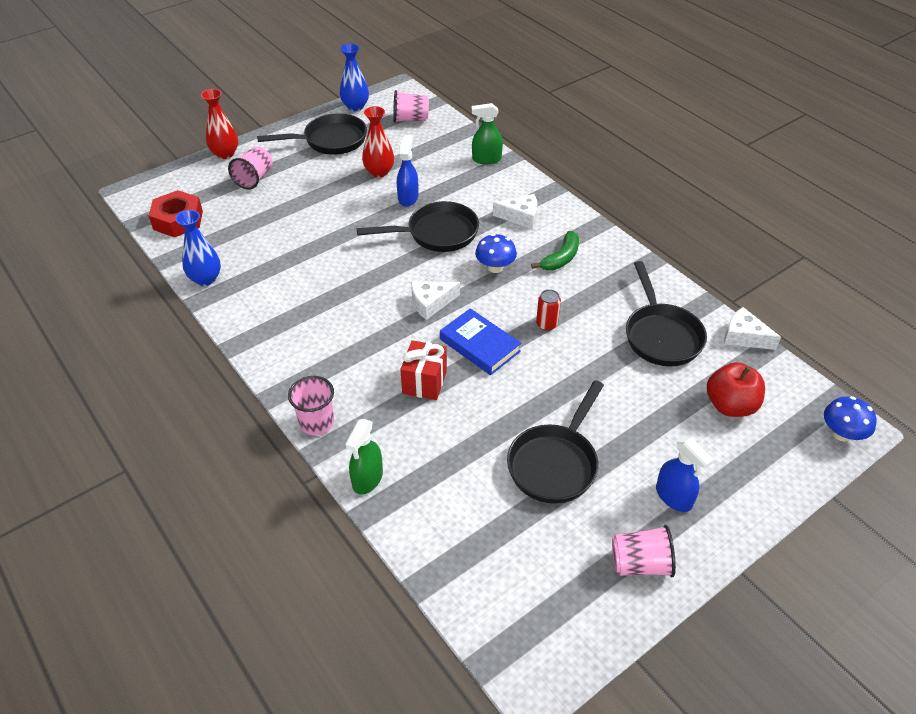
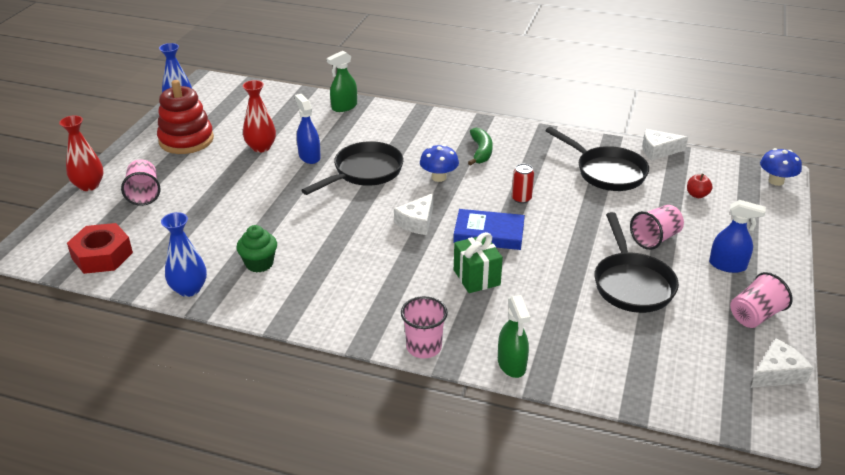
camera: 35 degrees left, 10 degrees down
(273, 281) = (259, 263): none -> green cupcake
(330, 141) = (186, 140): black pan -> red stacking toy
(410, 119) = (243, 100): pink cup -> pink cup (655, 239)
(424, 382) = (476, 277): red gift -> green gift
(520, 217) = (418, 136): white cheese -> white cheese (777, 373)
(730, 405) = (697, 195): red apple -> red apple, size x0.52

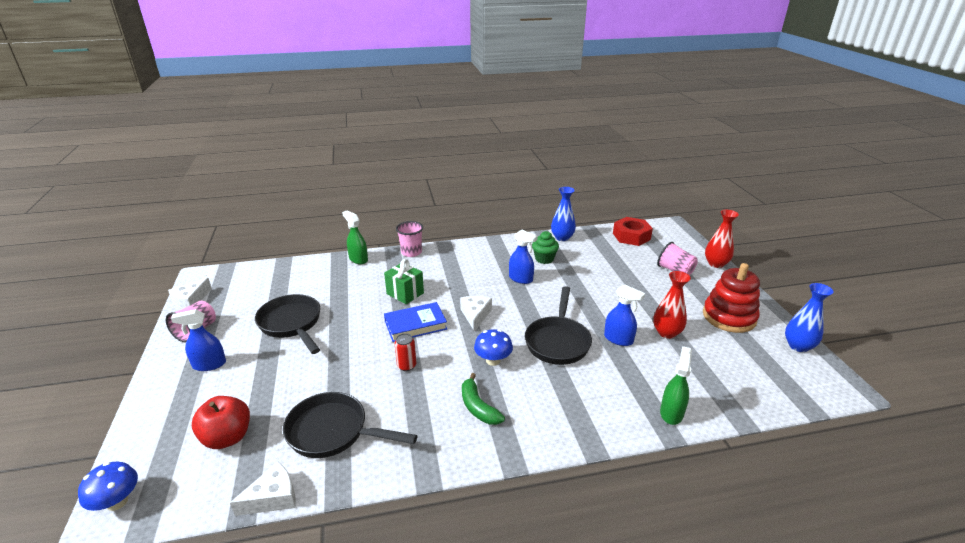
camera: 150 degrees right, 5 degrees down
(321, 246) = (521, 279): none -> blue spray bottle
(655, 239) = (274, 368): pink cup -> none
(697, 195) = (227, 437): red apple -> red apple, size x1.91

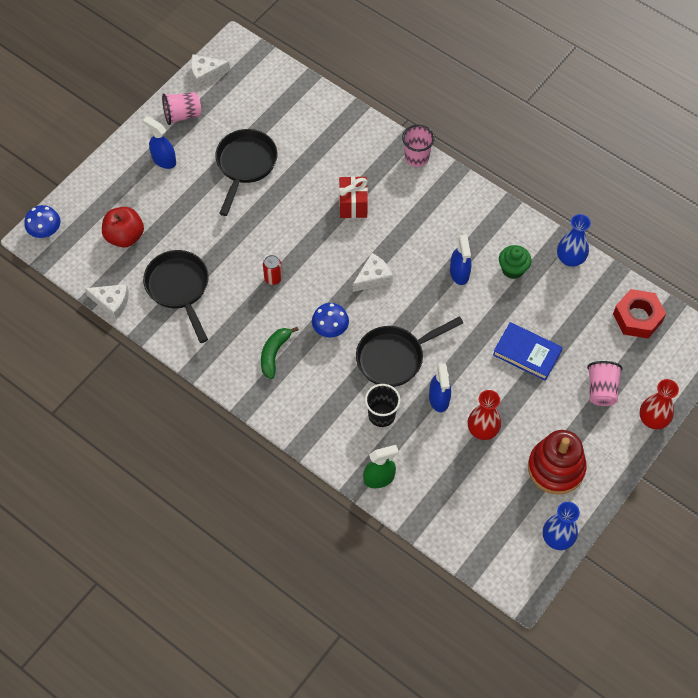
camera: 50 degrees right, 30 degrees up
(358, 259) = (366, 128): green spray bottle -> none
(405, 293) = (353, 205): green gift -> red gift
(415, 325) = (321, 246): blue book -> blue book (527, 353)
(606, 376) = (381, 415): none -> black cup

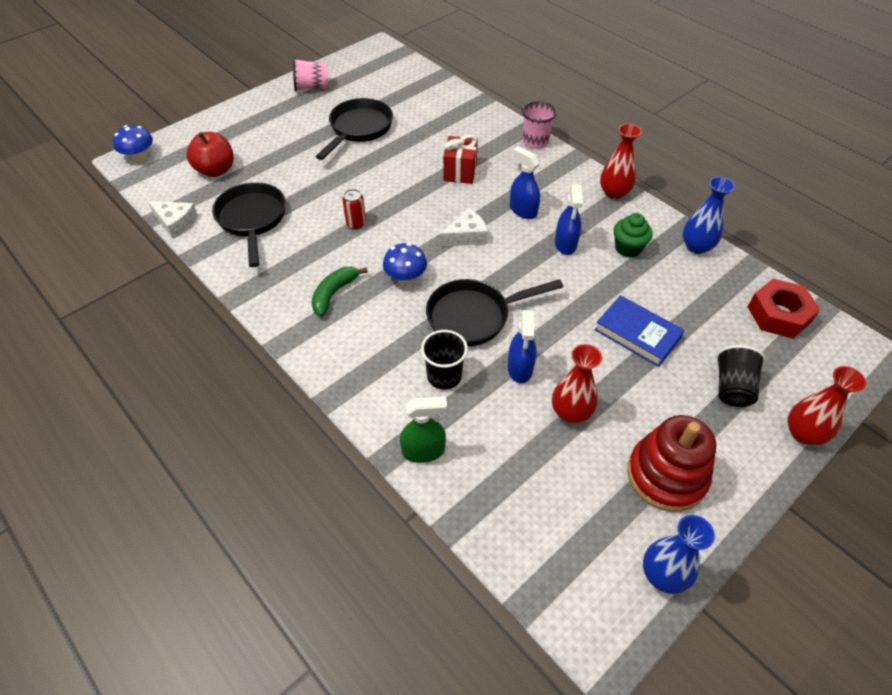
camera: 10 degrees right, 10 degrees down
(164, 160) = (280, 117): blue spray bottle -> blue spray bottle (523, 210)
(206, 73) = (345, 62): white cheese -> none
(495, 209) = (614, 193): none -> red vase
(601, 390) = (732, 387): pink cup -> black cup

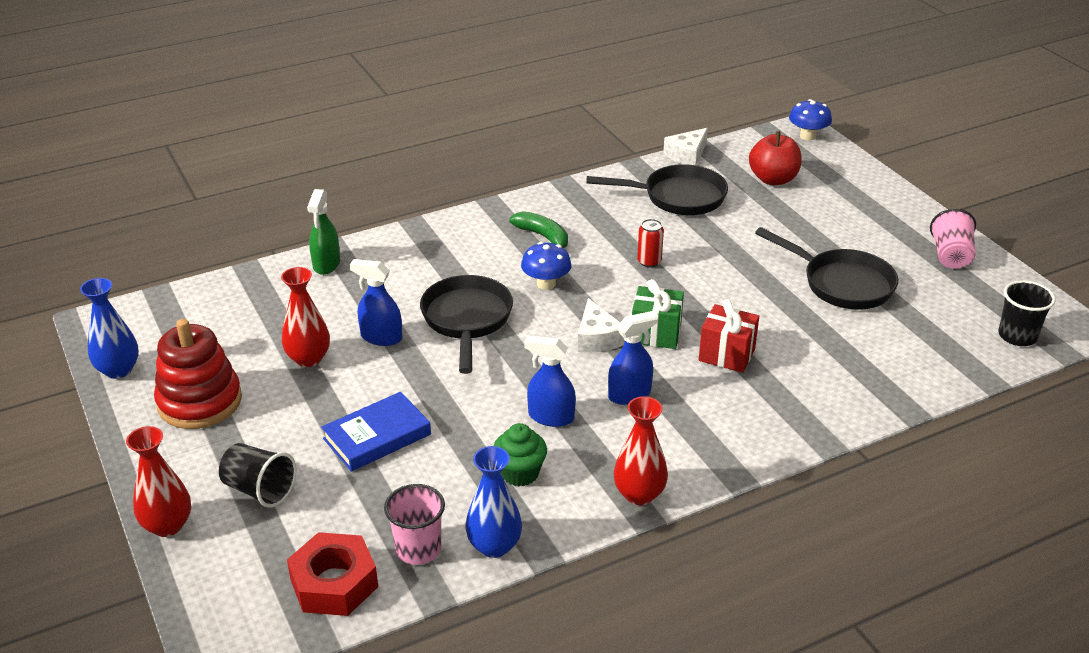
camera: 105 degrees right, 15 degrees down
(444, 376) = (400, 288): black cup -> black cup (1017, 336)
(449, 207) = (656, 334): none -> green gift
(535, 142) = (784, 442): pink cup -> pink cup (418, 549)

